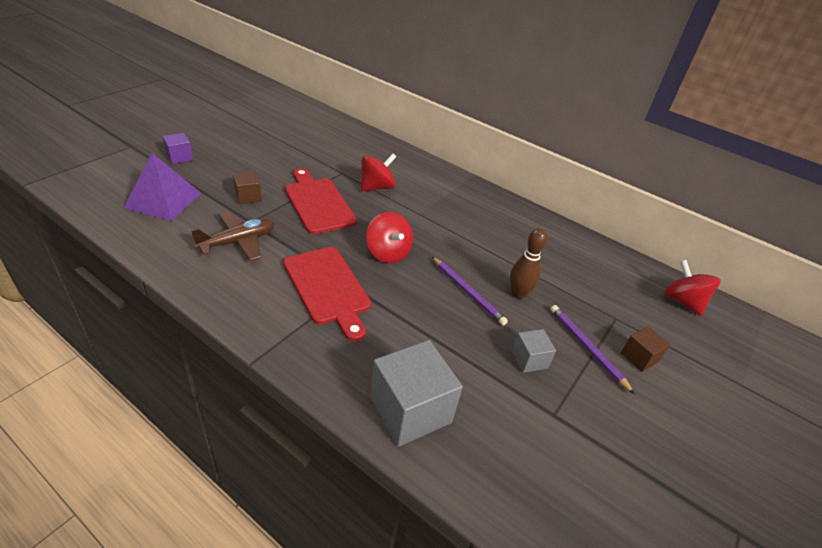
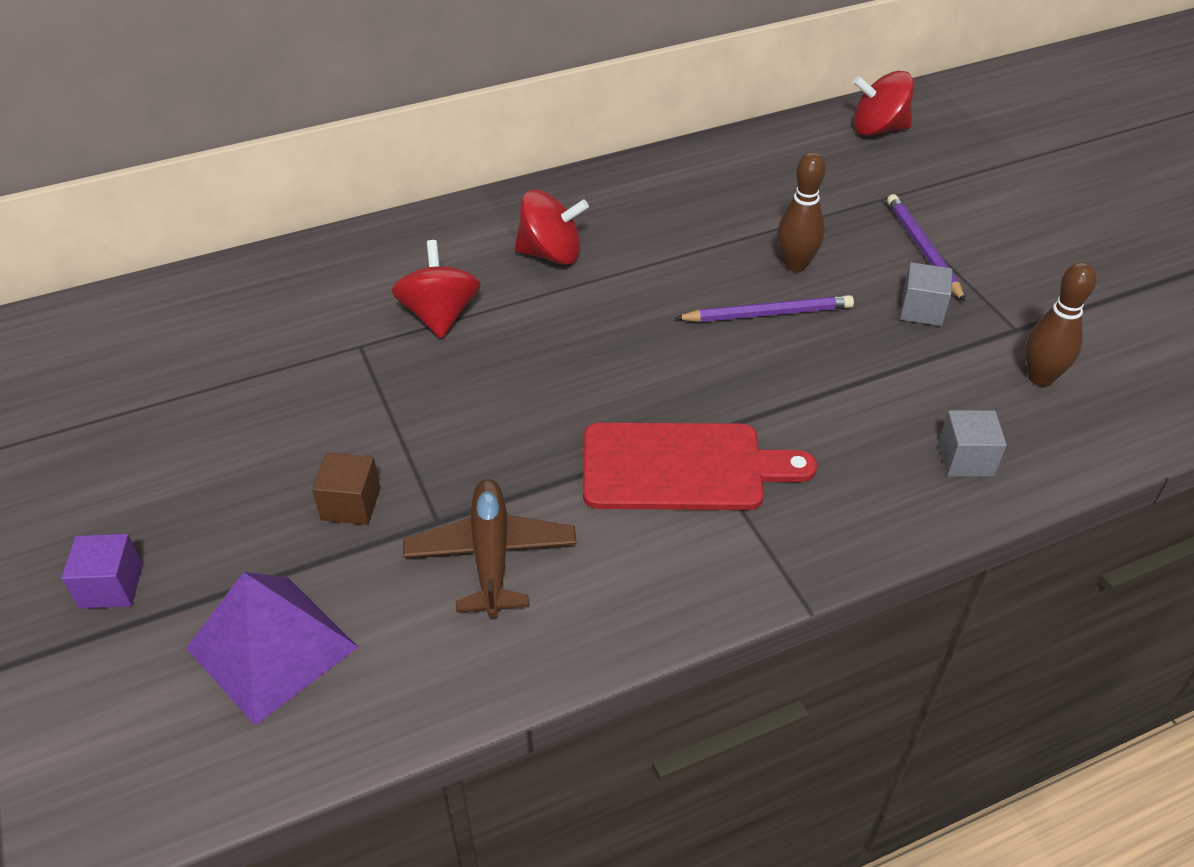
camera: 55 degrees left, 5 degrees up
(318, 203) = (439, 408): red cutting board -> none
(388, 253) = (632, 366): red spinning top -> red spinning top (551, 254)
(410, 410) = (965, 459): grey cube -> grey cube, size x0.52
(516, 437) = (1040, 378): none -> brown bowling pin
(587, 348) = (922, 249): purple pencil -> purple pencil turned 75 degrees clockwise
(639, 357) = (954, 214): brown cube -> none

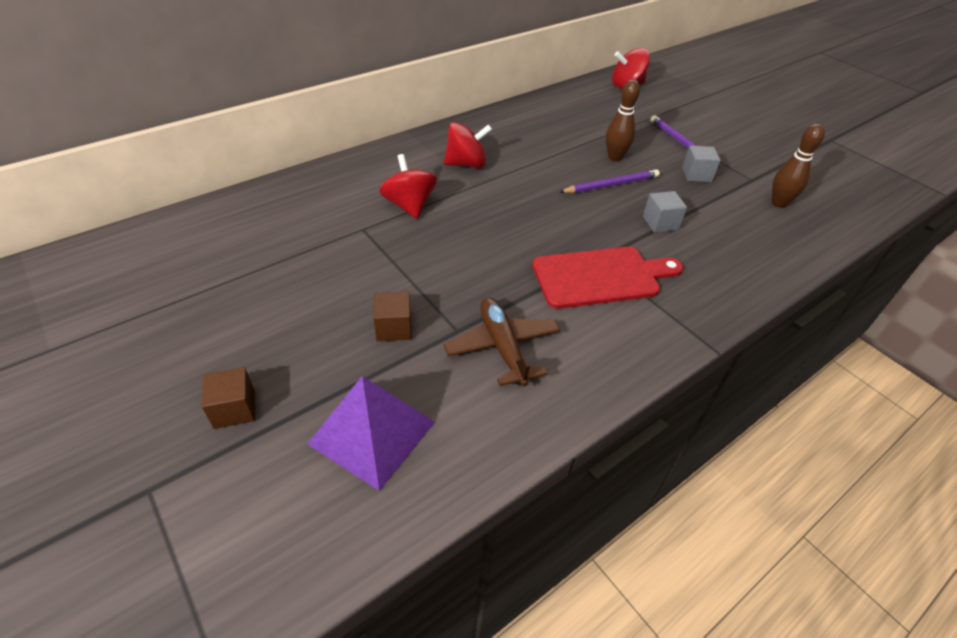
camera: 15 degrees left, 0 degrees up
(111, 586) = (234, 409): purple cube -> brown cube
(965, 459) = (761, 252): grey cube -> grey cube (660, 223)

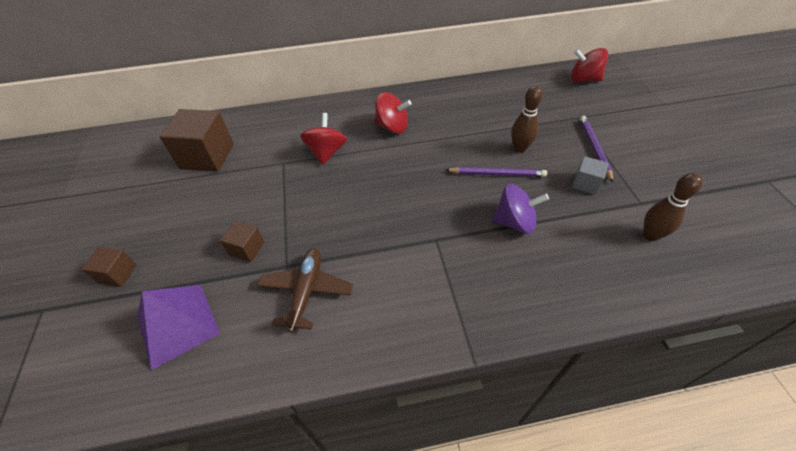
camera: 30 degrees right, 5 degrees up
(250, 245) = (207, 156): none -> brown cube
(600, 277) = (425, 257): red cutting board -> none
(660, 223) = (515, 222): grey cube -> purple spinning top

